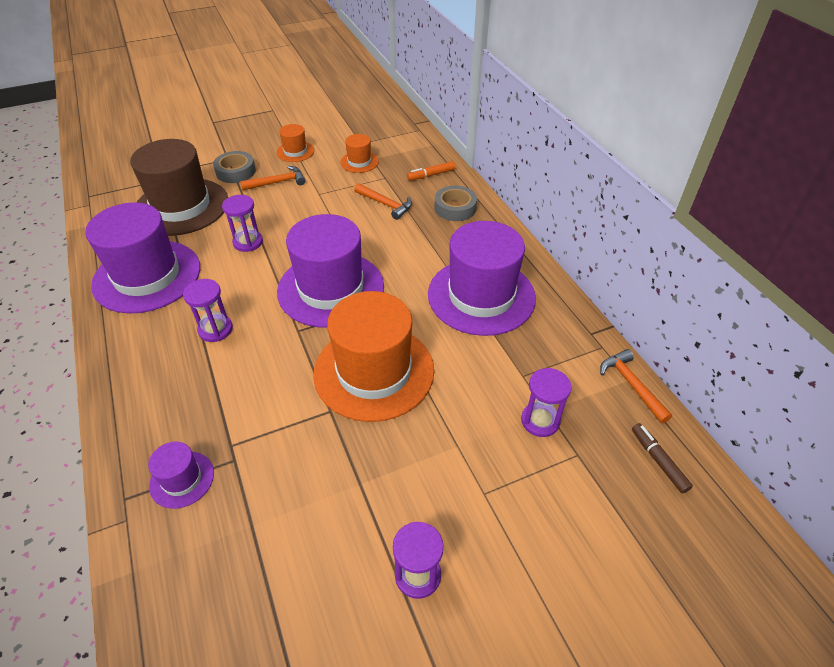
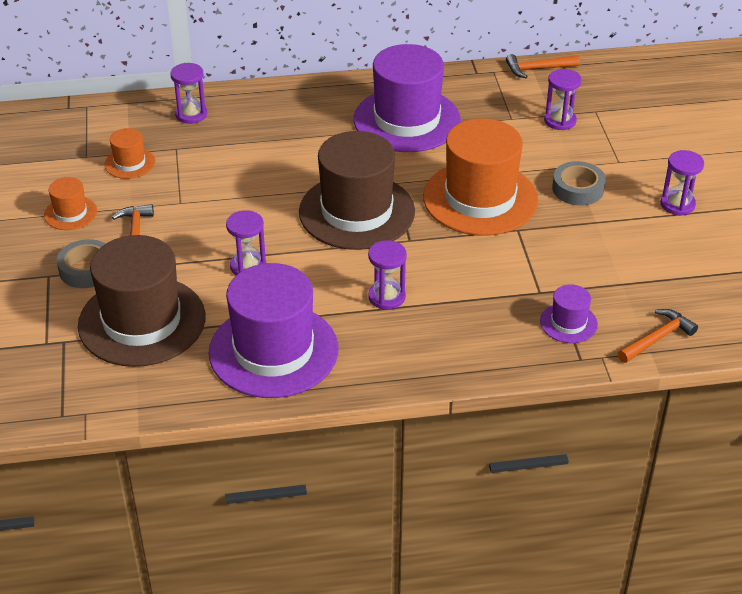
camera: 75 degrees left, 5 degrees down
(331, 289) = (357, 212): purple hat -> brown hat
(386, 204) = (230, 155): orange hammer -> orange hammer (657, 338)
(431, 175) = (191, 114): orange marker -> purple hourglass
(455, 208) = (263, 109): grey tape -> grey tape (578, 189)
(658, 460) = (609, 77): brown marker -> none

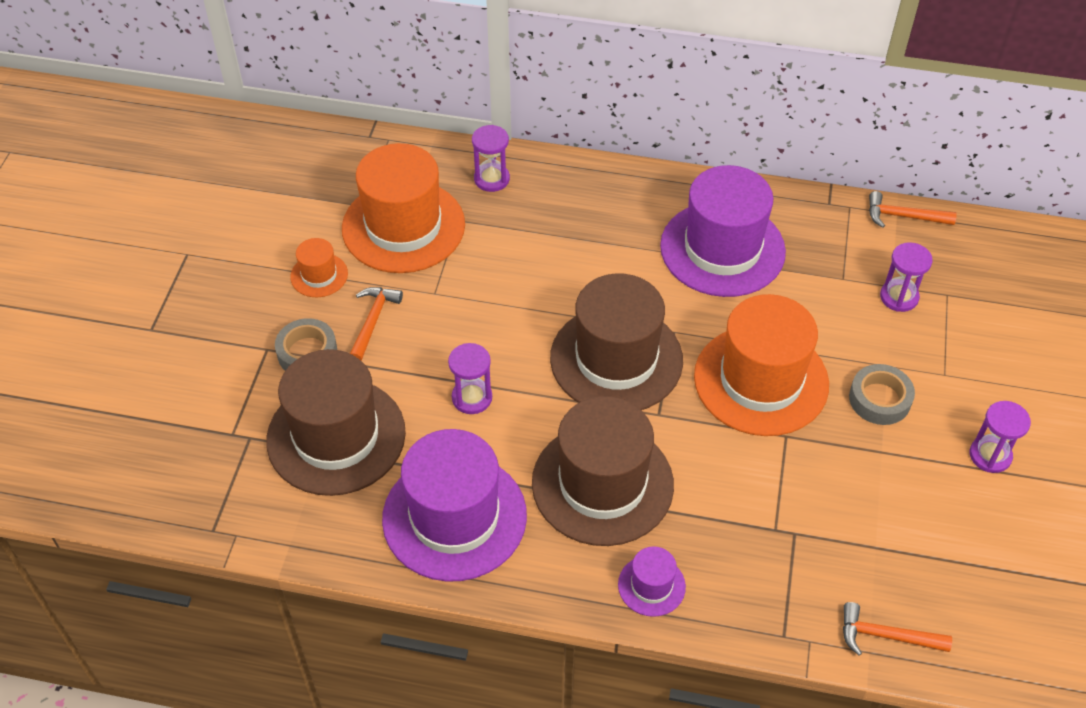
camera: 20 degrees right, 10 degrees up
(130, 163) = (403, 226): orange hat -> orange hat, size x2.21
(387, 297) = (602, 484): purple hourglass -> brown hat
(568, 323) = (791, 582): purple hat -> purple hat (651, 585)
(657, 338) = (885, 636): orange hammer -> orange hammer turned 150 degrees counterclockwise

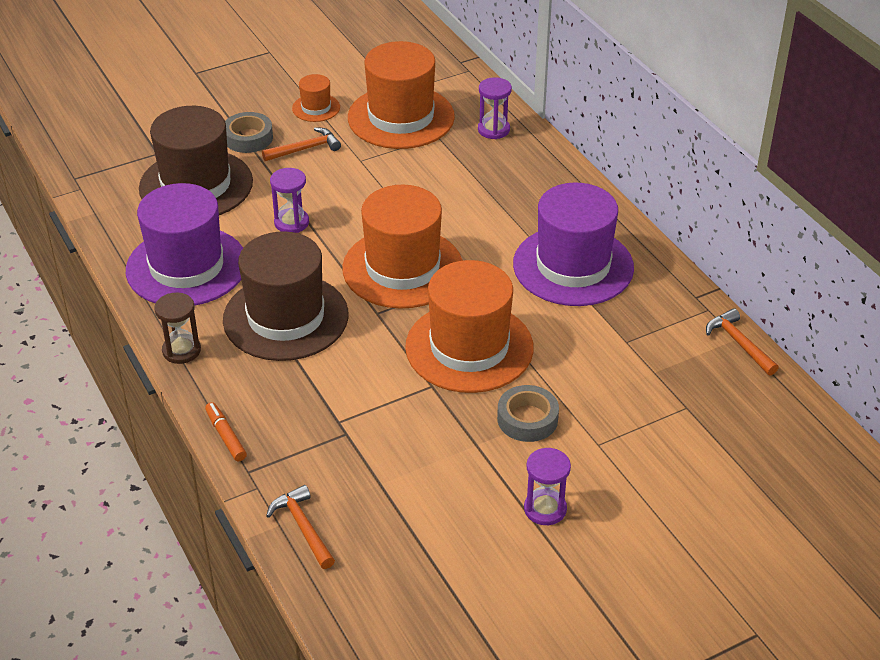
camera: 50 degrees right, 10 degrees down
(574, 592) = (181, 350): none -> brown hourglass
(616, 359) = (402, 268): brown hat -> orange hat
(651, 585) = (224, 384): purple hat -> none
(723, 626) = (226, 436): none -> orange marker
(899, 297) = (647, 381): purple hourglass -> none

